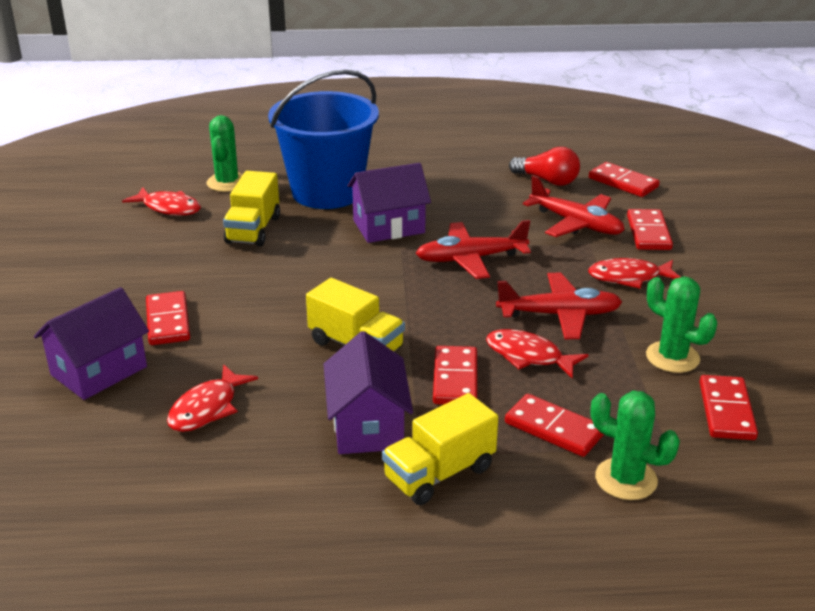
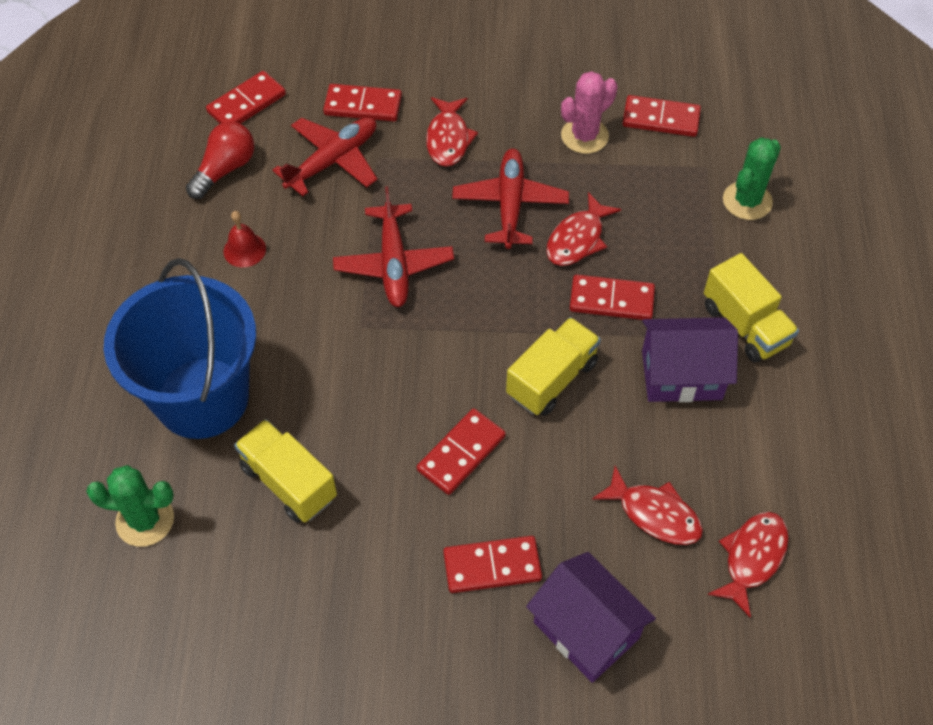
camera: 85 degrees left, 25 degrees up
(169, 208) = (206, 591): red fish -> red fish (752, 558)
(253, 230) = (288, 482): yellow truck -> yellow truck turned 150 degrees counterclockwise
(388, 226) = (307, 335): purple house -> none
(467, 195) = (244, 250): none -> red bell
(554, 429) = (684, 237): red domino -> red domino (461, 453)
(672, 357) = (584, 136): green cactus -> pink cactus

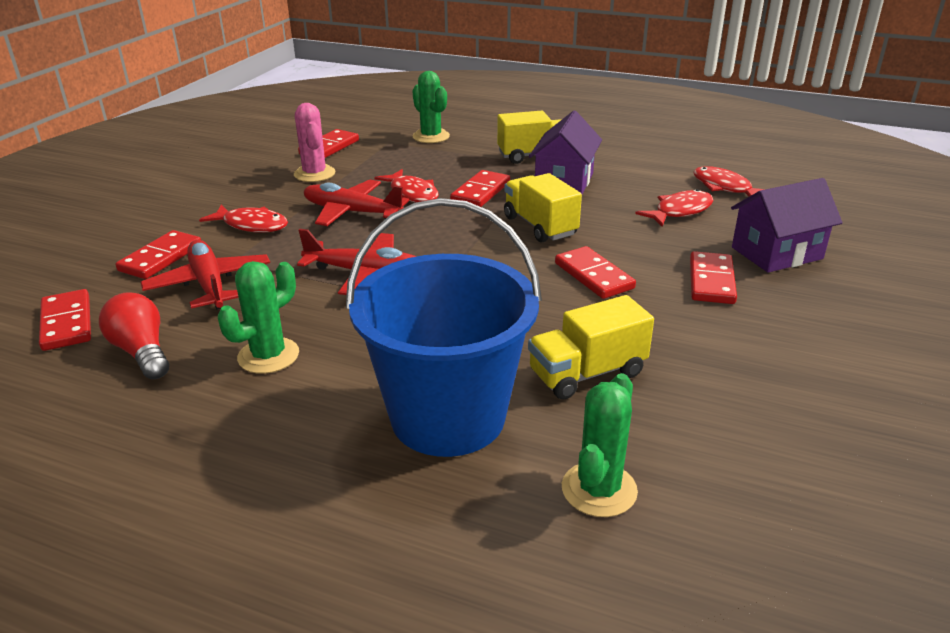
camera: 70 degrees left, 25 degrees down
(244, 250) = (268, 356): red bell -> green cactus

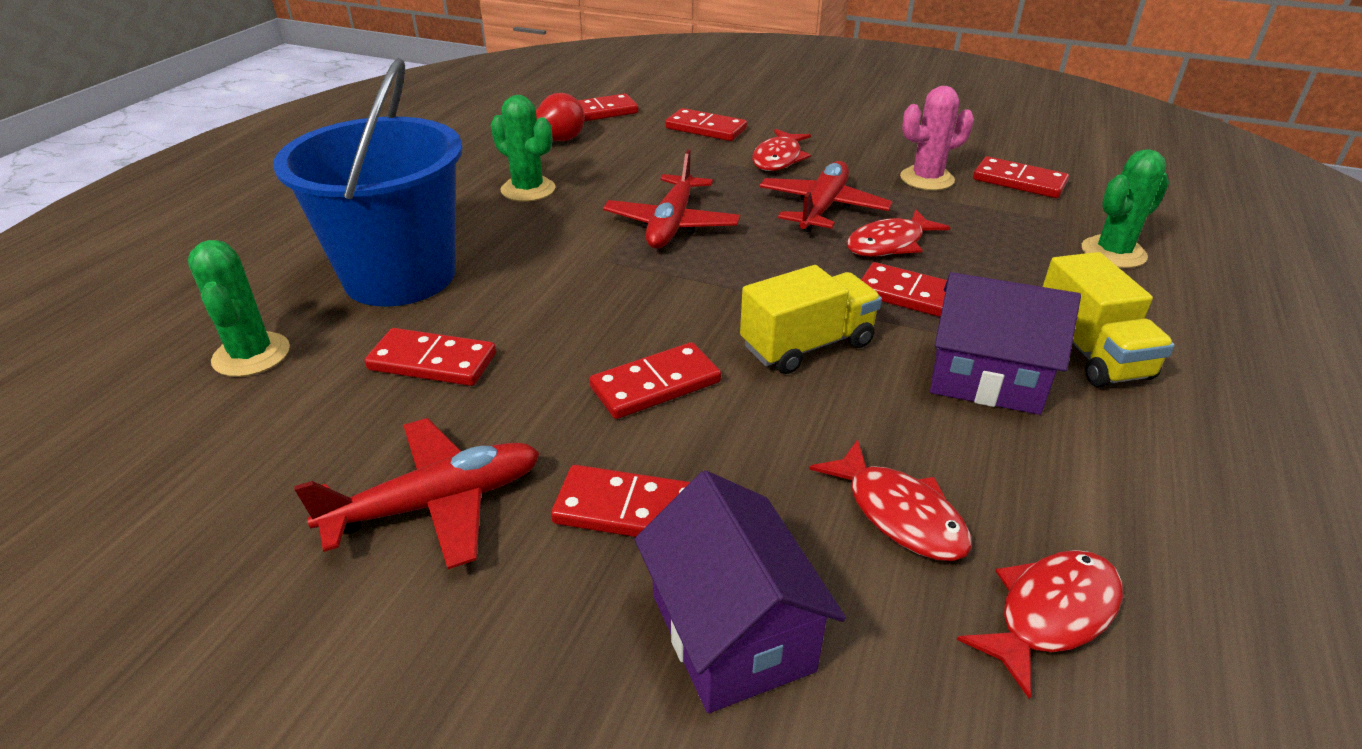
camera: 90 degrees right, 5 degrees up
(209, 284) = (655, 153): red plane -> red plane (437, 503)
(587, 373) = (433, 362): yellow truck -> red domino
(599, 489) = (251, 355): green cactus -> green cactus turned 45 degrees clockwise

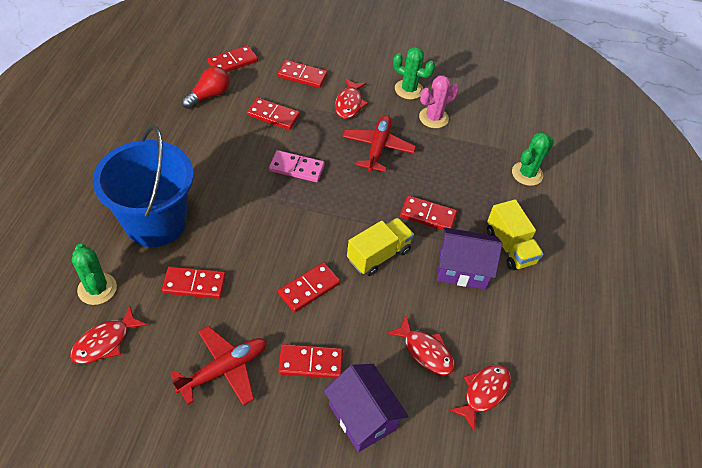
camera: 15 degrees left, 15 degrees up
(528, 189) = (207, 142): green cactus -> green cactus (408, 89)
(671, 224) = (296, 168): red plane -> pink domino
(889, 244) = (415, 175): red fish -> red fish (105, 342)
(1019, 181) = (483, 117): red domino -> red domino (273, 116)

